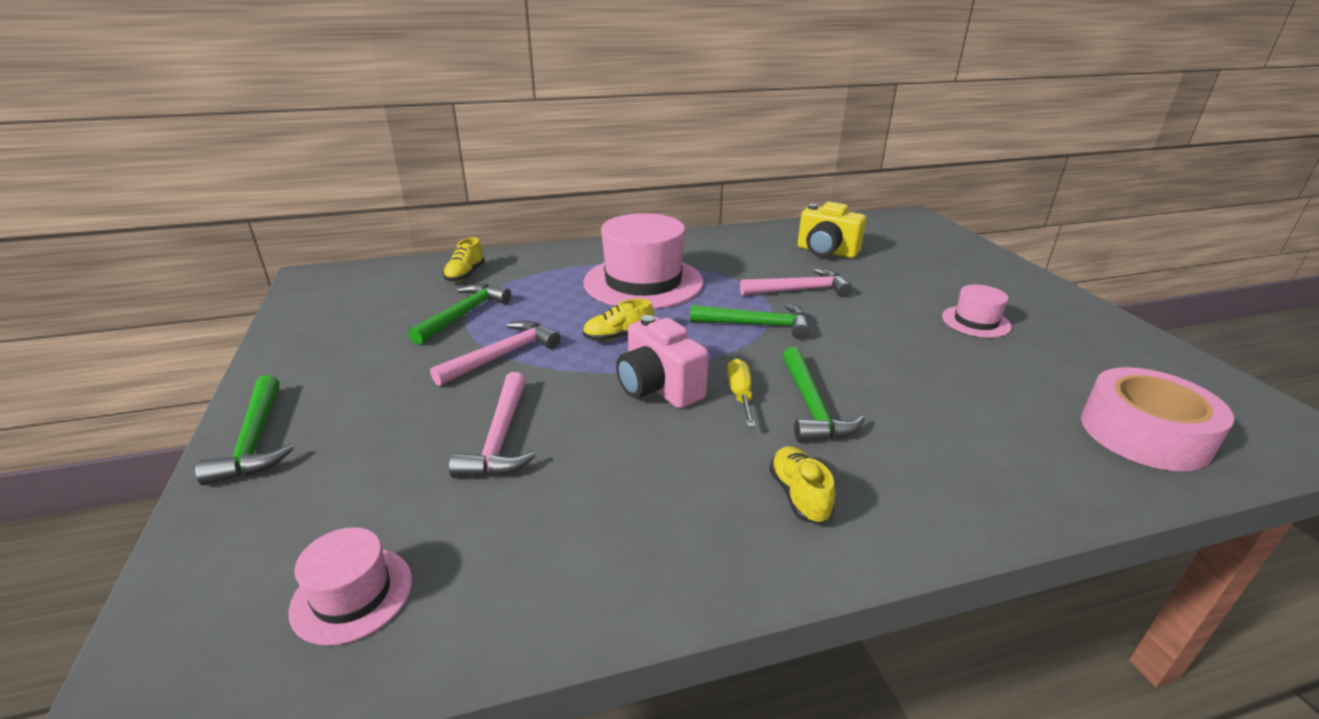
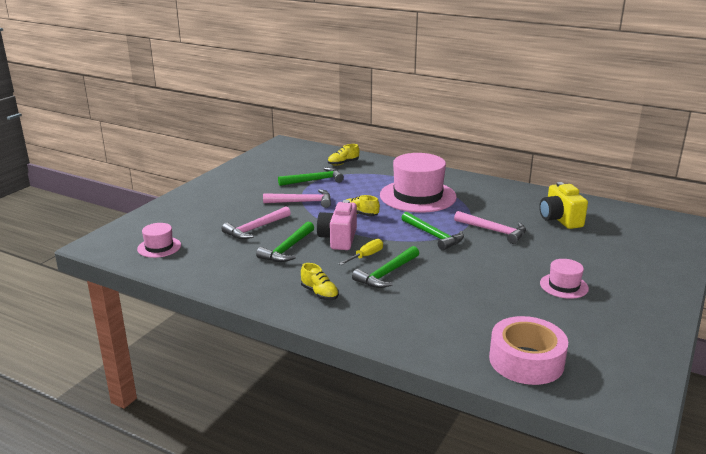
camera: 45 degrees right, 5 degrees down
(255, 440) = (189, 196): green hammer -> green hammer (287, 249)
(799, 495) = (319, 293): yellow shoe -> yellow shoe turned 105 degrees clockwise

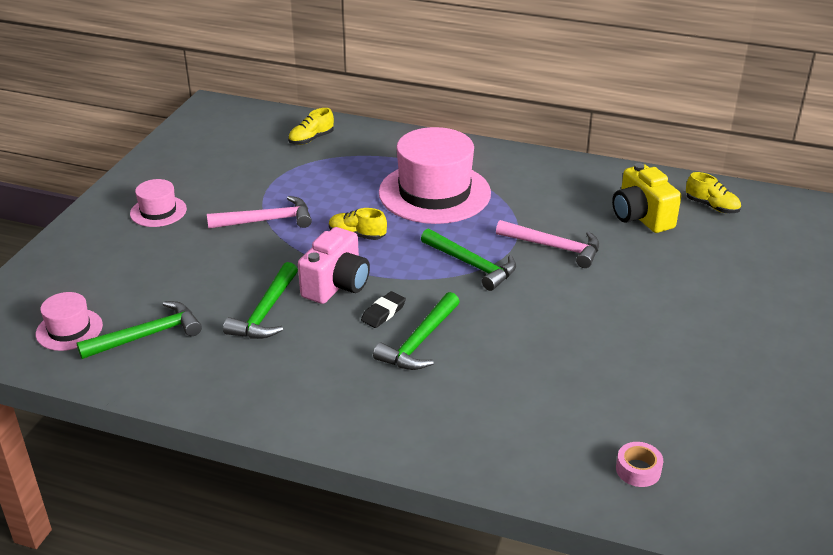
camera: 10 degrees left, 10 degrees up
(255, 229) = (208, 279): pink hammer -> none
(314, 180) = (275, 177): green hammer -> green hammer (147, 335)
(319, 293) = (331, 389): yellow shoe -> yellow shoe (712, 206)
(338, 239) = (336, 285): pink camera -> pink camera turned 150 degrees counterclockwise
(366, 256) = (383, 313): yellow screwdriver -> black eraser
(526, 361) = (638, 470): pink tape -> pink tape, size x0.45
(564, 286) = (666, 335): pink hat -> pink hat (158, 211)

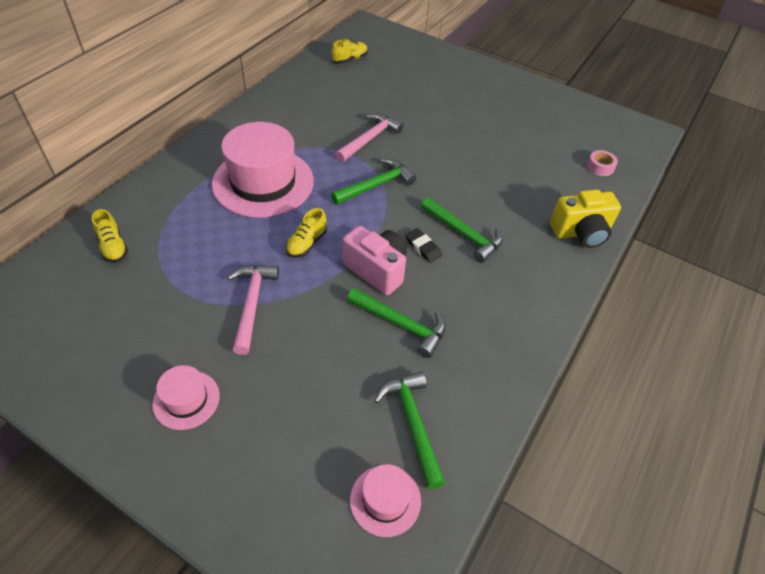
camera: 80 degrees left, 15 degrees up
(641, 217) = (349, 91): yellow camera -> yellow camera (581, 233)

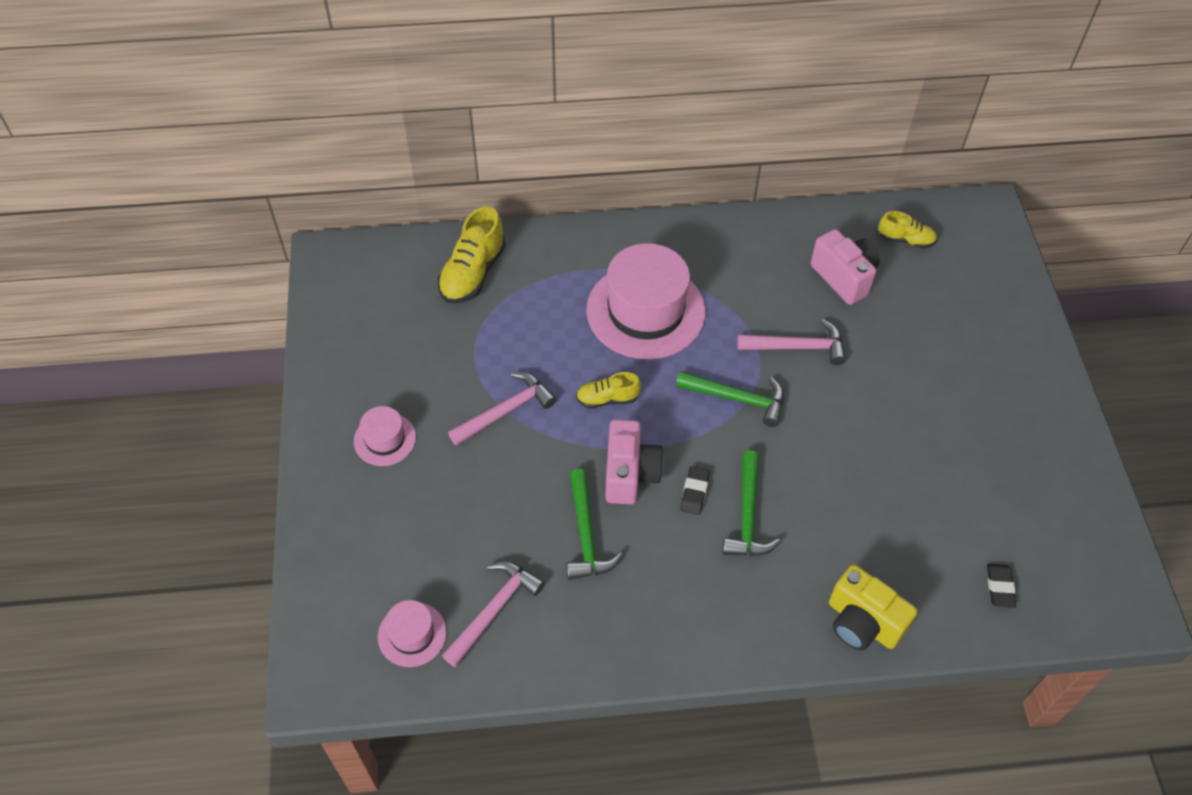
camera: 55 degrees right, 5 degrees up
(113, 246) = (473, 273): yellow shoe -> yellow shoe, size x1.70
(345, 93) = (844, 277): none -> pink camera
(412, 423) = (494, 610): green hammer -> pink hammer
(600, 167) = (999, 587): pink tape -> black eraser

